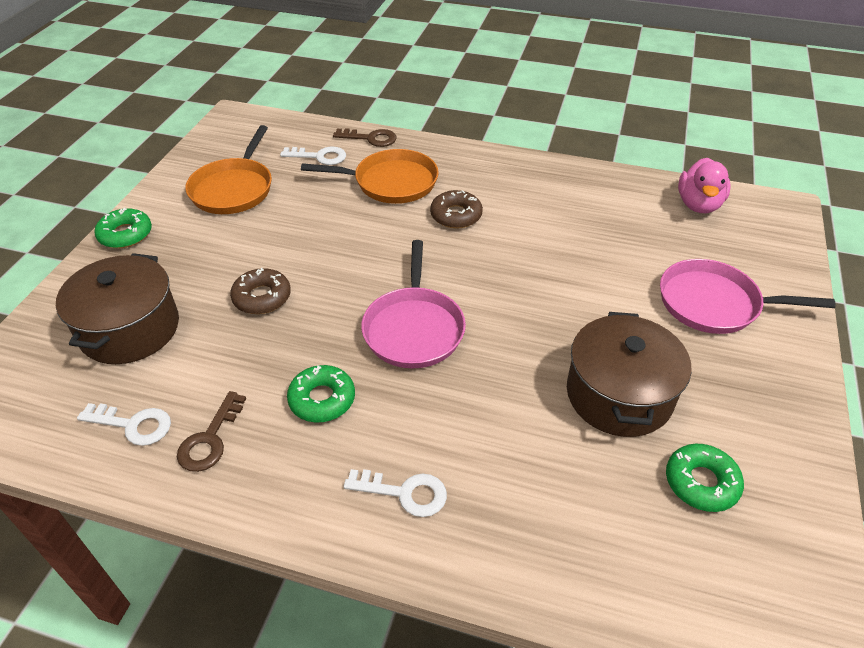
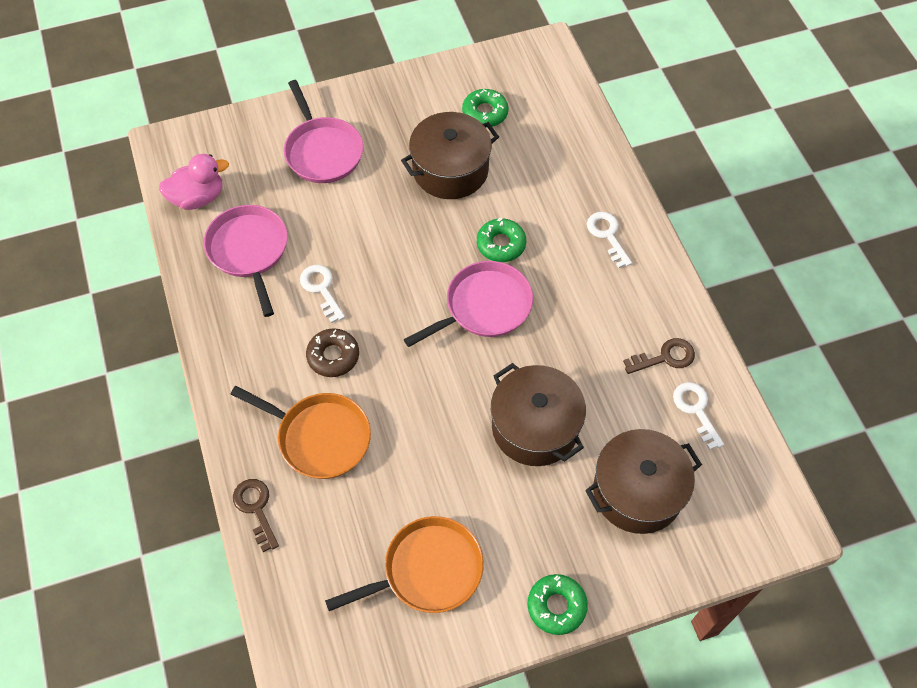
camera: 125 degrees left, 15 degrees up
(262, 297) = (535, 427): brown donut -> brown pot
(319, 156) = (321, 533): white key -> white key (321, 289)
(322, 399) = (585, 319): green donut -> green donut (501, 244)
(391, 182) = (320, 437): orange pan -> orange pan turned 150 degrees clockwise
(611, 211) = (249, 250): none -> pink pan

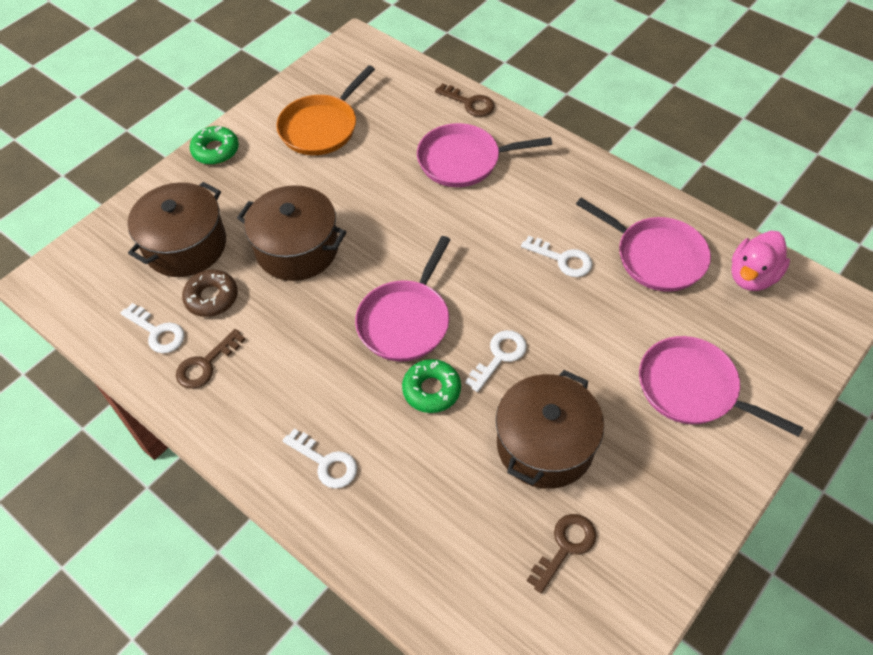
camera: 150 degrees right, 5 degrees down
(320, 437) = (463, 160): orange pan -> pink pan
(333, 356) = (503, 216): brown donut -> brown donut (211, 298)
(434, 241) = (499, 356): none -> white key
(485, 113) = (565, 547): green donut -> brown key

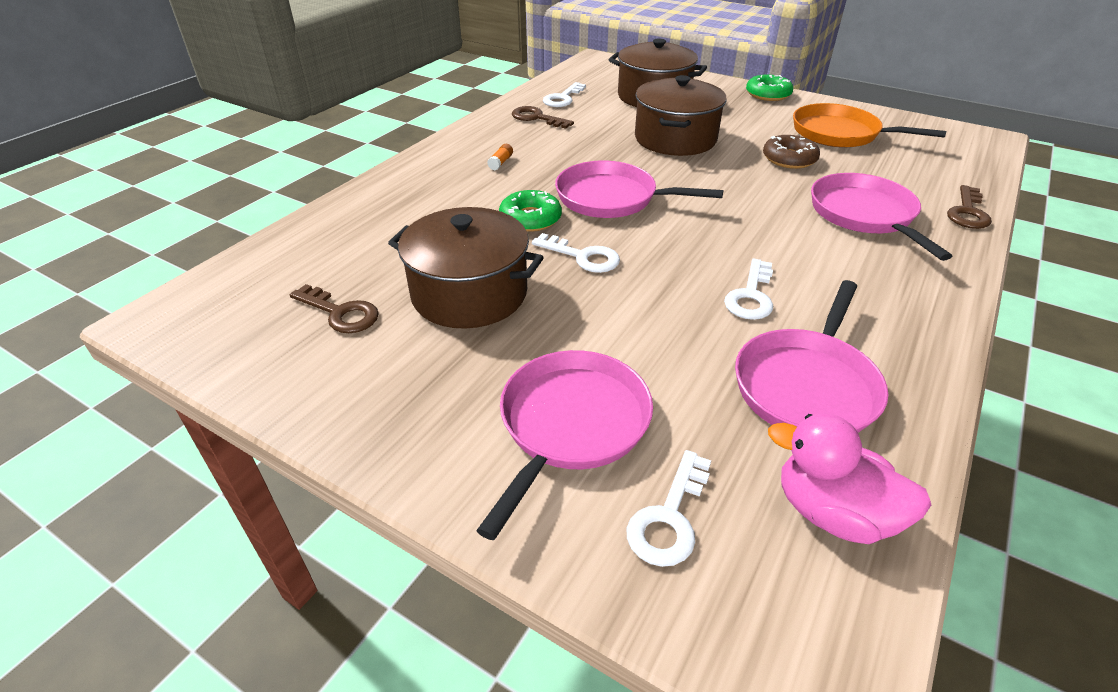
camera: 80 degrees right, 15 degrees down
(211, 298) = (604, 112): brown donut -> brown donut (789, 159)
(310, 408) = (500, 162): none -> orange glue stick
(326, 462) = (445, 174): white key -> white key (669, 518)

